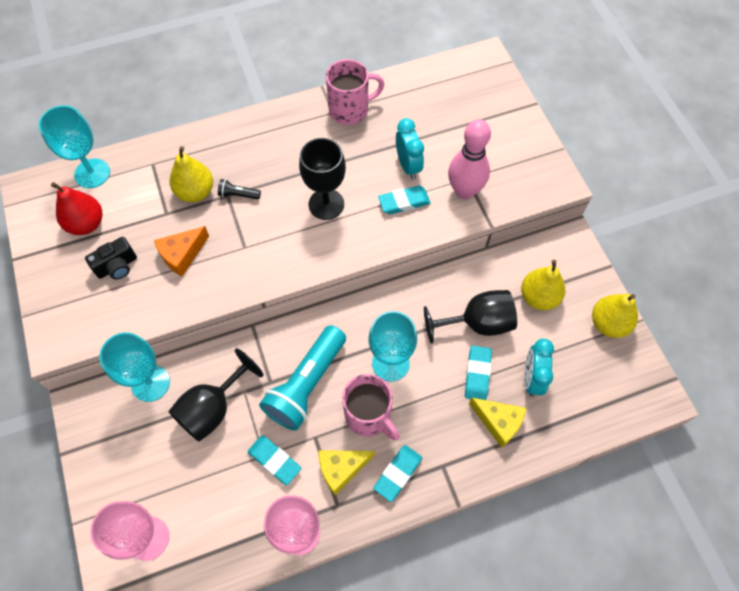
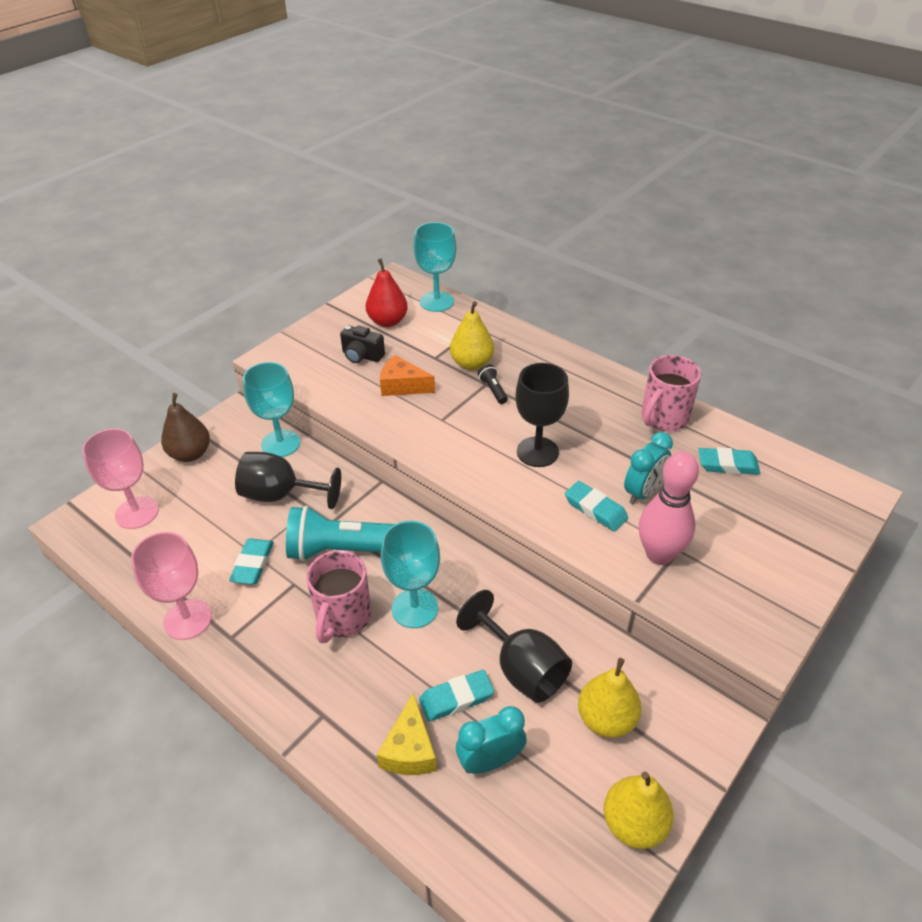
camera: 60 degrees right, 20 degrees down
(105, 465) = (190, 454): none -> brown pear
(341, 469) = (271, 622): yellow cheese -> none
(350, 110) = (663, 418): pink mug -> pink mug turned 90 degrees clockwise
(398, 473) = (292, 675): turquoise eraser -> turquoise eraser (727, 465)

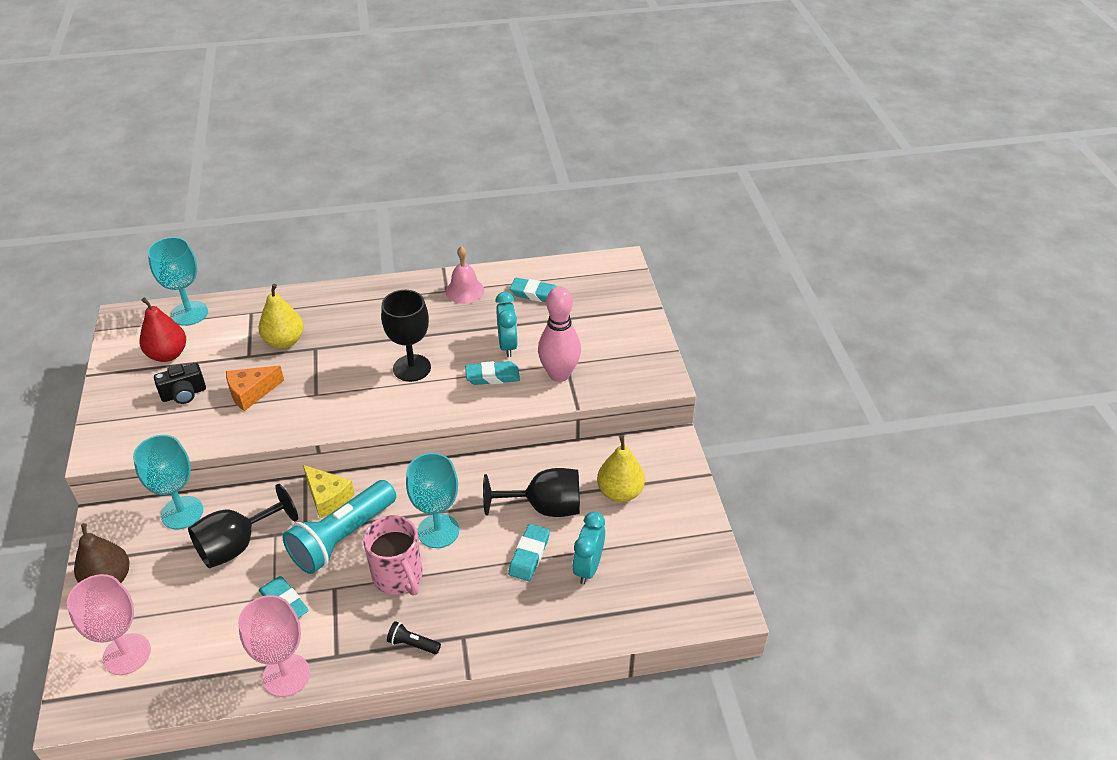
camera: 50 degrees left, 0 degrees up
(410, 749) = (538, 604): yellow cheese -> yellow cheese (328, 497)
(493, 390) = (326, 349): black flashlight -> black flashlight (412, 644)
(634, 823) = (690, 528): yellow pear -> none
(663, 418) = (464, 290): pink mug -> pink bell
(727, 465) = (535, 294): turquoise eraser -> turquoise eraser turned 60 degrees clockwise

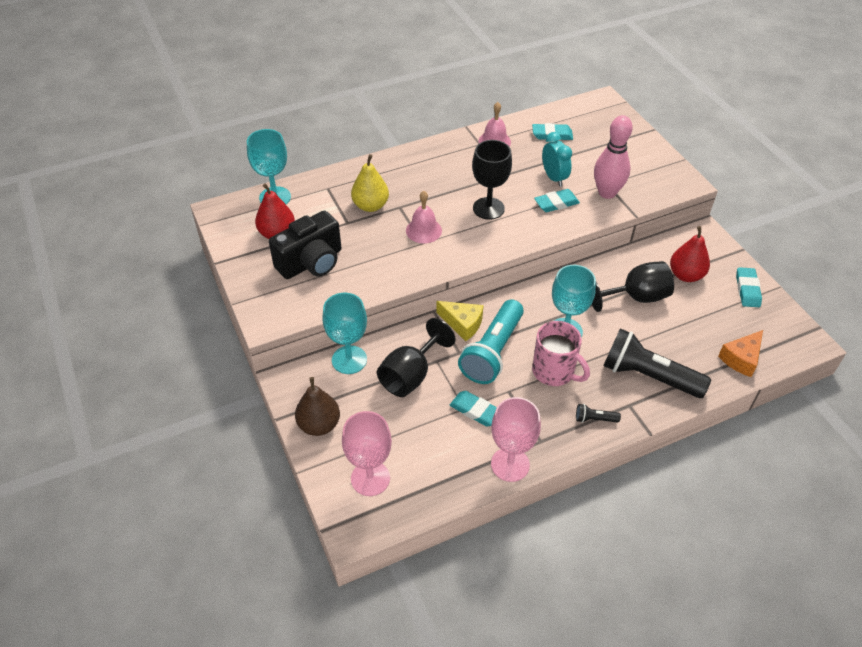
camera: 15 degrees left, 5 degrees up
(184, 394) = (311, 263): black camera -> black camera, size x1.77
(251, 393) = (368, 251): orange cheese -> orange cheese (741, 359)
(325, 380) = (423, 230): none -> pink bell
(505, 606) = (648, 376): none -> black flashlight
(529, 555) = (644, 335): turquoise eraser -> turquoise eraser (747, 290)
(588, 567) = (693, 334): turquoise clock -> none
(620, 492) = (685, 275): yellow pear -> red pear

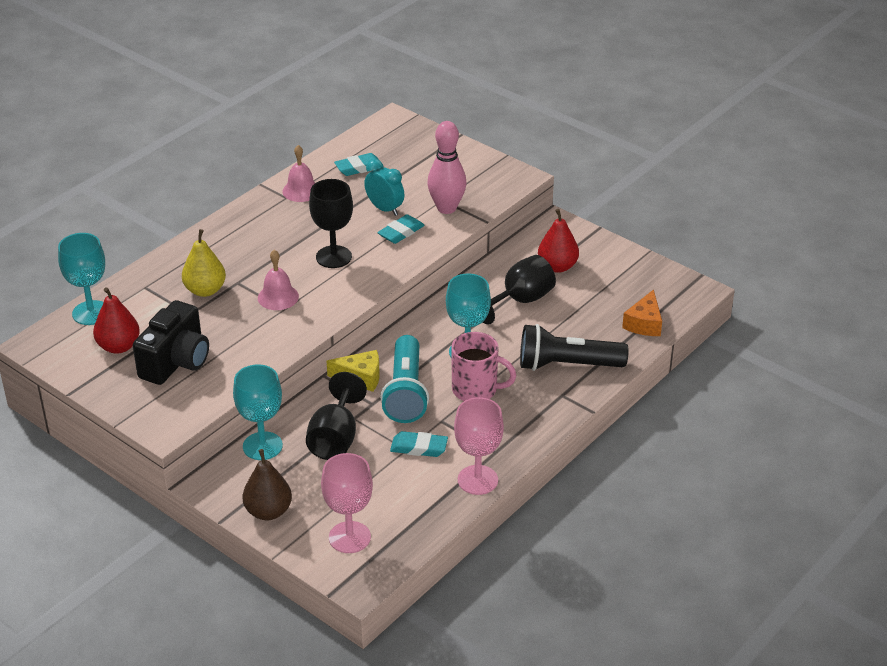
camera: 25 degrees left, 10 degrees down
(594, 419) = (536, 417): black flashlight -> none
(747, 290) = (621, 262): turquoise eraser -> none

